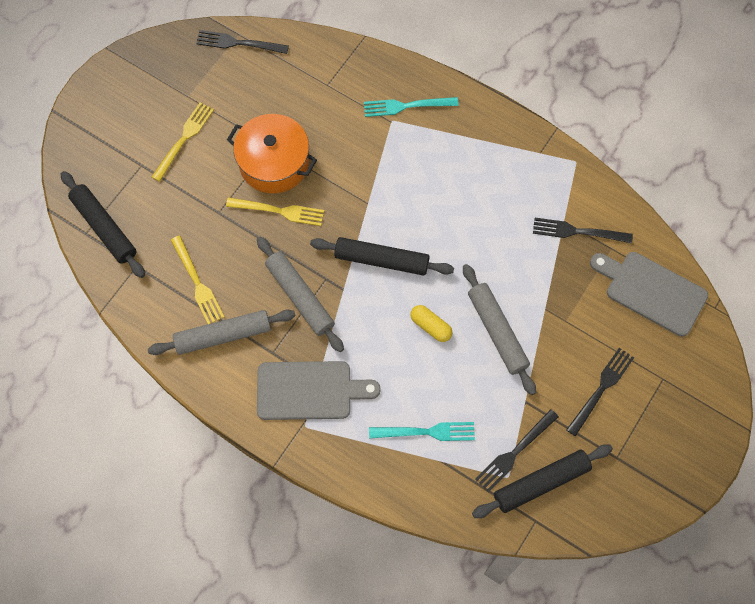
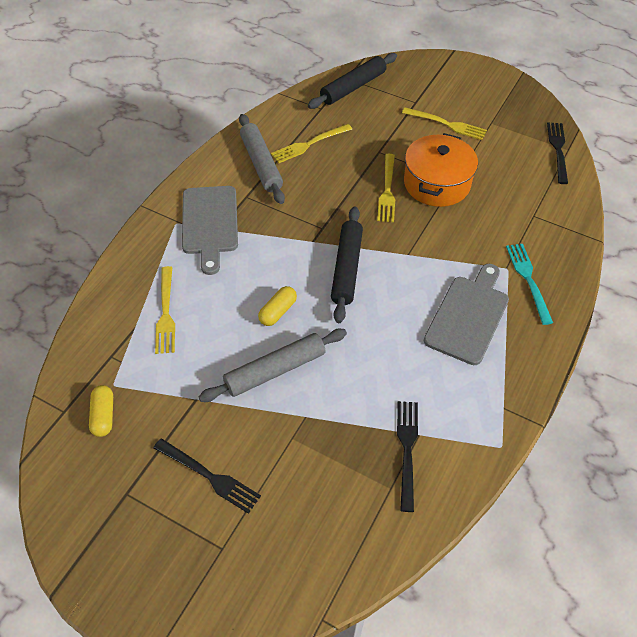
camera: 85 degrees right, 15 degrees down
(300, 297) = (302, 211): grey rolling pin -> none
(427, 432) = (166, 313): turquoise fork -> yellow fork
(514, 453) = (139, 390): black fork -> none
(541, 483) = (103, 415): black rolling pin -> yellow capsule
(651, 291) = (338, 536): grey cutting board -> grey cutting board (468, 316)

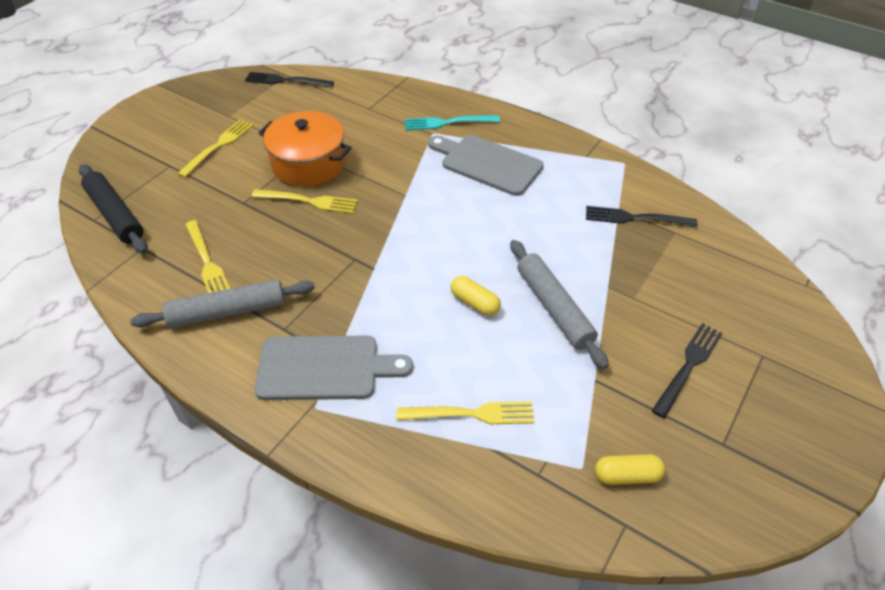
camera: 85 degrees left, 5 degrees down
(346, 268) = (419, 242): black rolling pin -> none

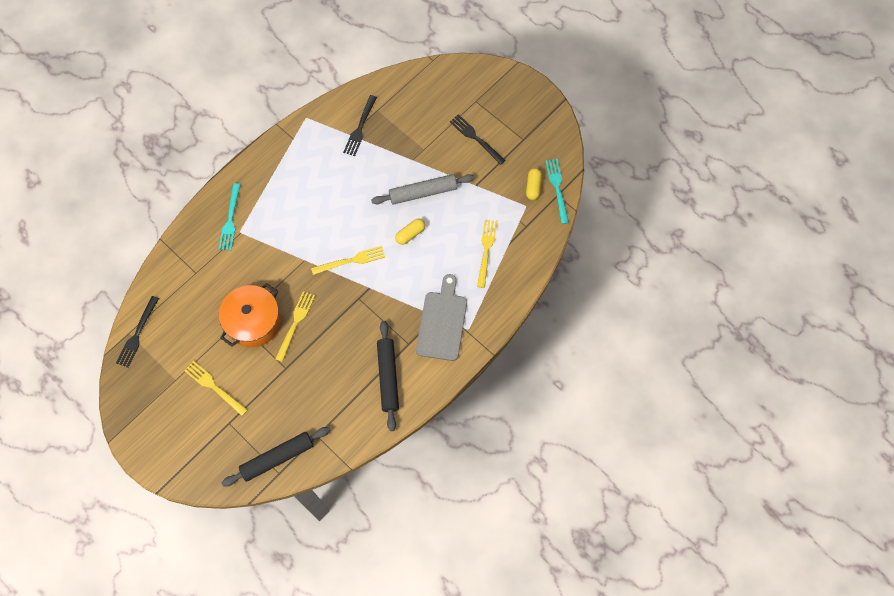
camera: 80 degrees left, 20 degrees up
(207, 262) = (341, 391): yellow fork -> yellow fork (351, 260)
(227, 312) = (388, 377): grey rolling pin -> black rolling pin
(487, 163) = (285, 202): grey cutting board -> none
(641, 522) = (557, 188): none -> turquoise fork

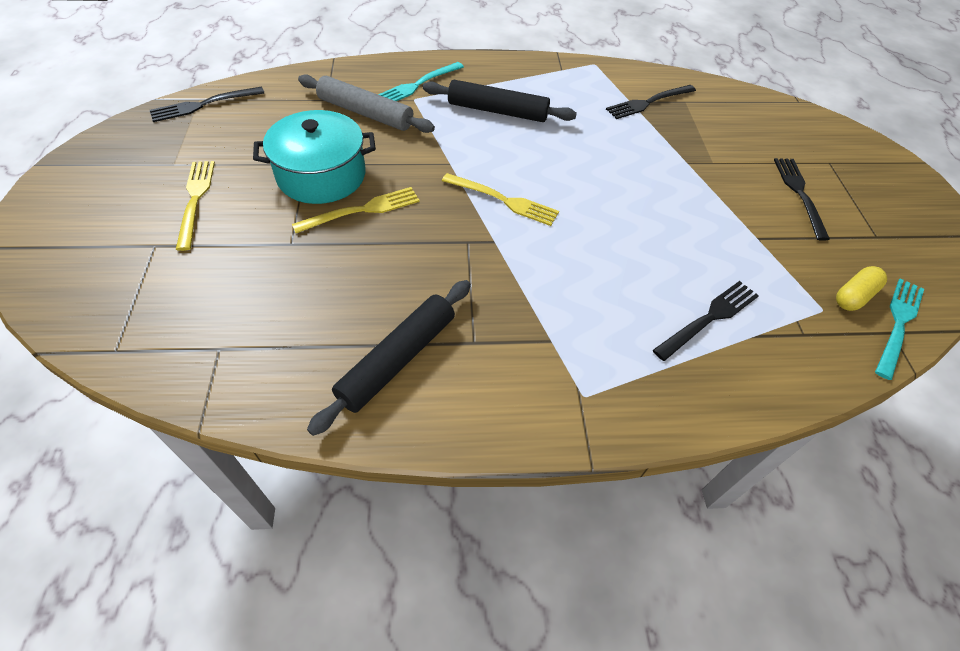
camera: 40 degrees right, 15 degrees down
(253, 321) = (321, 175): orange pot -> turquoise pot
(277, 458) = (140, 331): black rolling pin -> black rolling pin (497, 111)
(410, 234) = (610, 226): yellow capsule -> none
(423, 193) = (670, 199): grey rolling pin -> grey rolling pin (365, 113)
(442, 322) = (552, 355): grey cutting board -> none
(486, 250) = (709, 318): yellow fork -> black fork

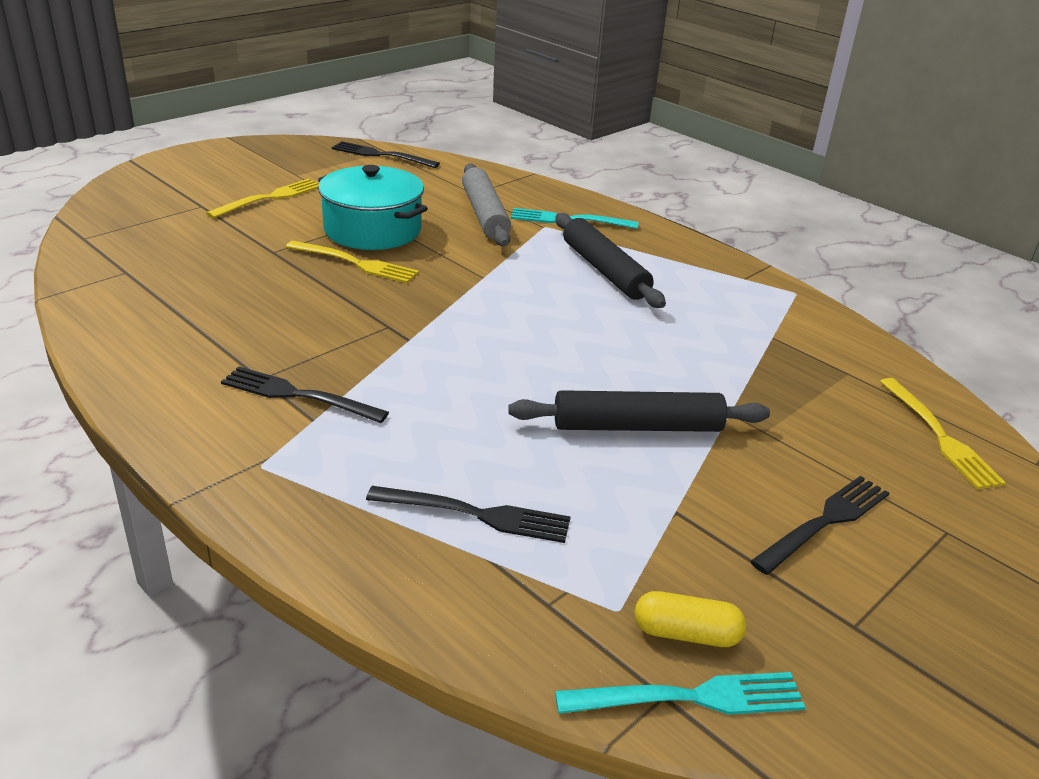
camera: 50 degrees right, 20 degrees down
(397, 359) = (197, 349): black rolling pin -> black rolling pin (637, 427)
(504, 200) = (475, 323): yellow fork -> yellow fork (940, 436)
(648, 103) = (793, 349): black fork -> black fork (297, 395)

